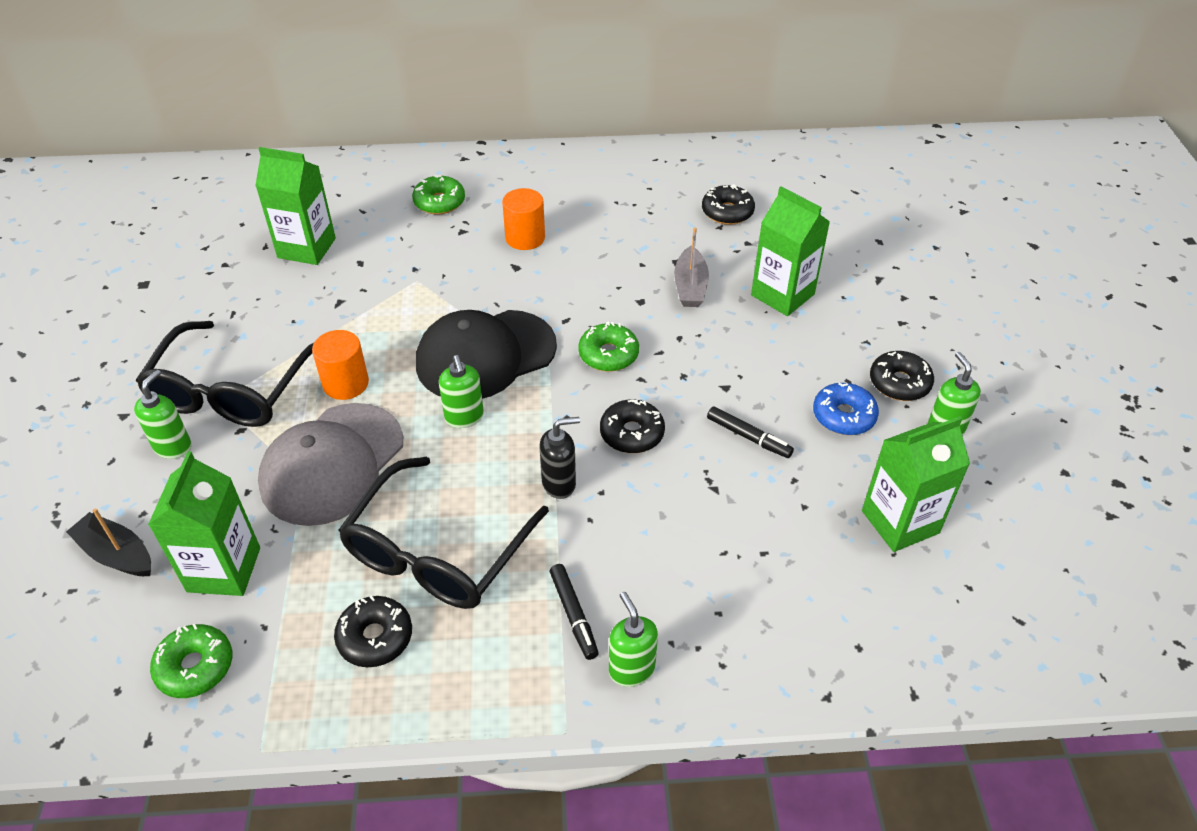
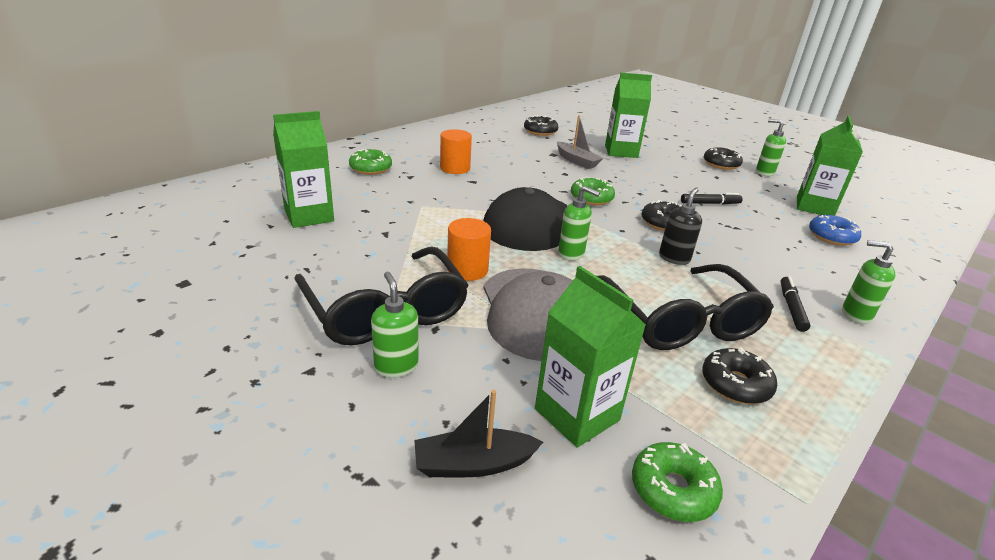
camera: 45 degrees left, 15 degrees down
(573, 615) = (791, 308): black marker -> black marker turned 105 degrees counterclockwise
(843, 416) = (726, 182): blue donut -> blue donut (831, 237)

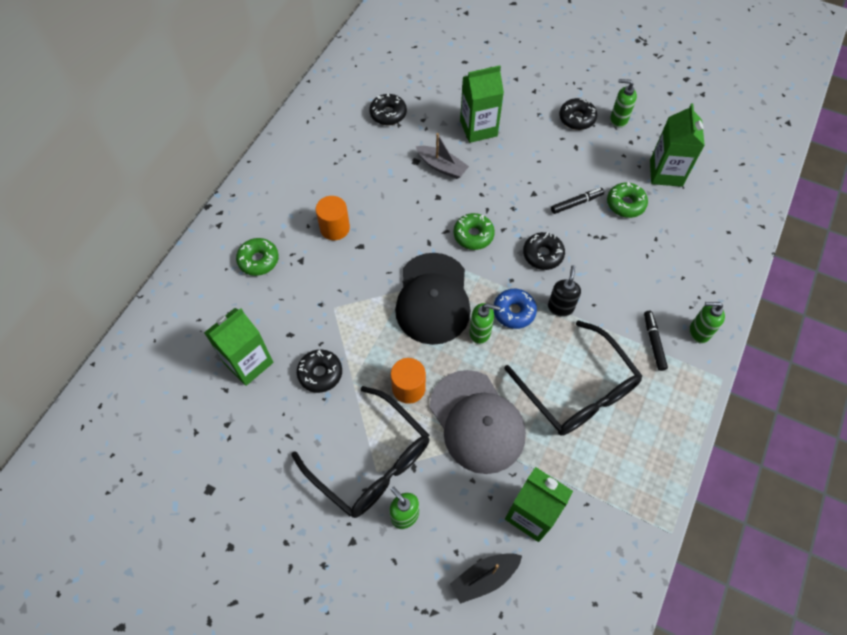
camera: 15 degrees left, 30 degrees up
(673, 490) = (598, 552): green donut -> green donut (625, 204)
(735, 384) = (623, 446): black donut -> black donut (320, 373)
(831, 237) = (681, 222): blue donut -> blue donut (514, 311)

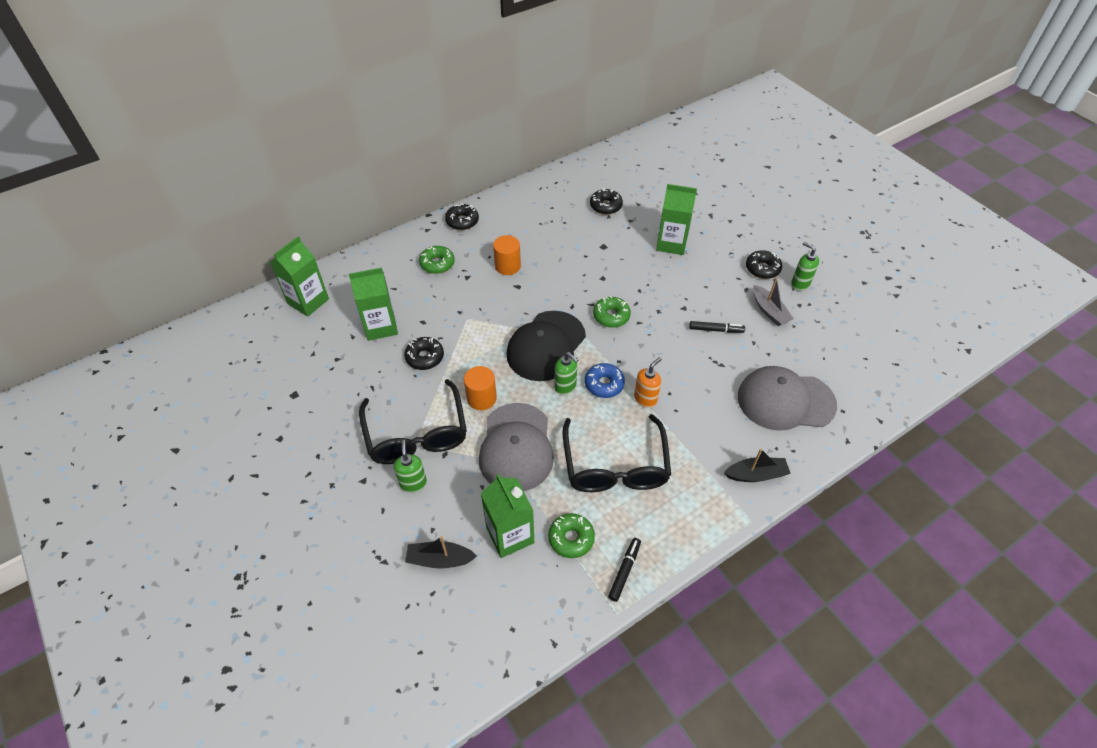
camera: 30 degrees right, 10 degrees down
(442, 166) = (621, 258): grey boat -> grey boat (769, 311)
(543, 254) = (659, 354): black donut -> black donut (462, 221)
(560, 307) = (645, 399): black soap dispenser -> orange soap dispenser
(625, 204) = (760, 348): green donut -> green donut (571, 538)
(653, 342) = (708, 462): black marker -> black marker (624, 571)
(666, 173) = (815, 341): green carton -> green carton (308, 301)
(678, 246) = (785, 401): none -> grey cap
(698, 332) = (756, 474): green soap dispenser -> black boat

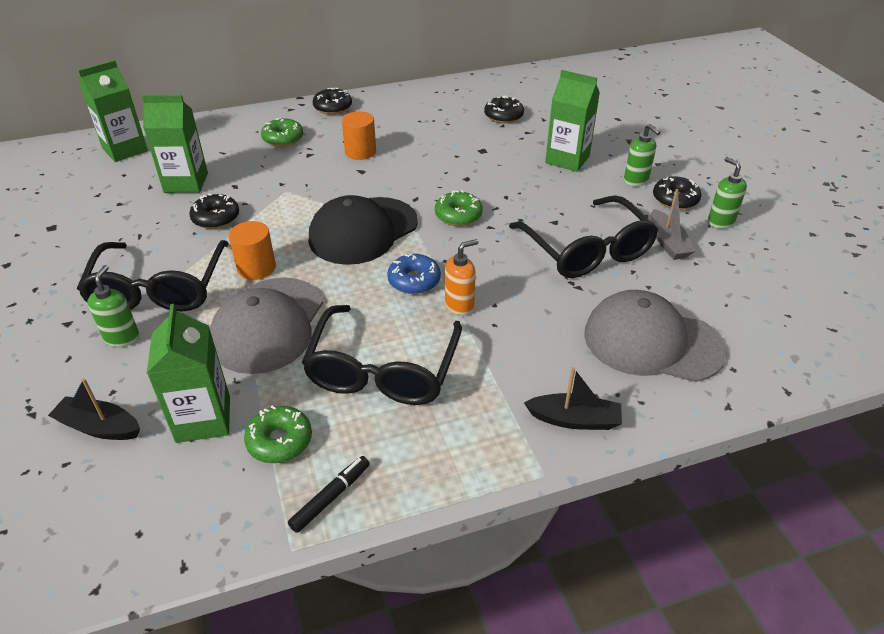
camera: 15 degrees right, 10 degrees down
(565, 386) = (364, 274): green soap dispenser -> green soap dispenser (636, 180)
(716, 330) = (587, 250): black marker -> black glasses

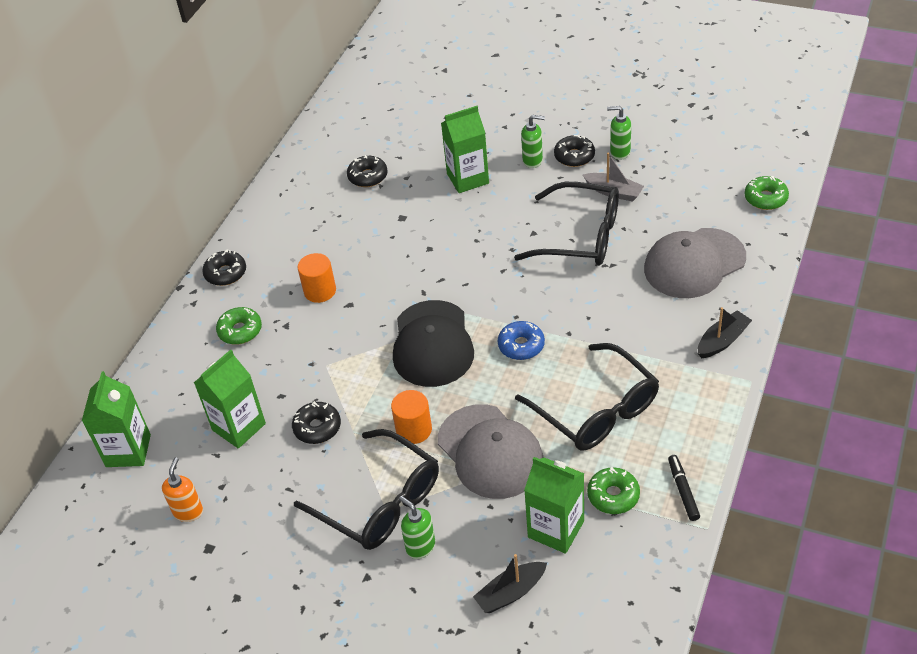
camera: 45 degrees left, 5 degrees up
(458, 215) = (471, 279): green donut -> green donut (765, 198)
(459, 305) = (571, 335): orange soap dispenser -> orange soap dispenser (188, 511)

